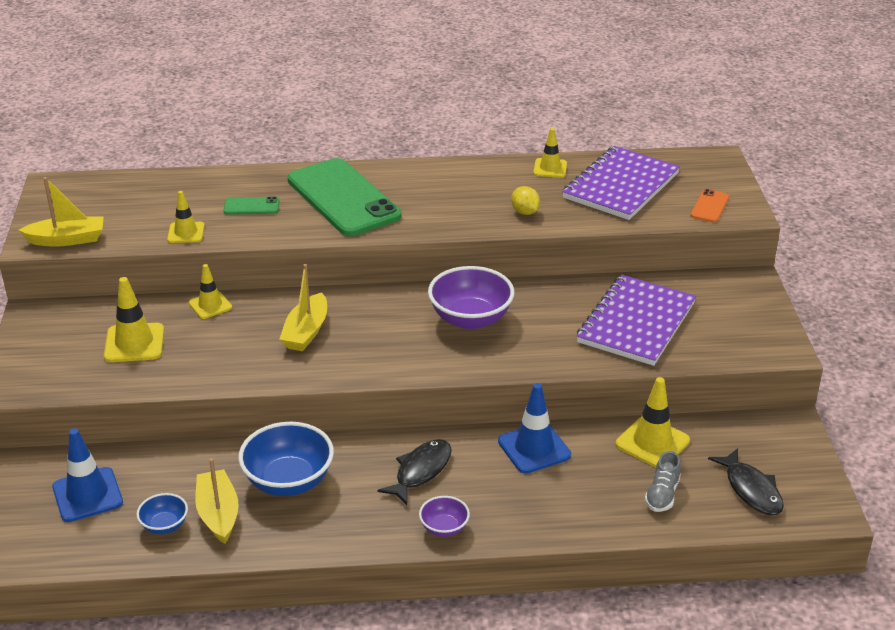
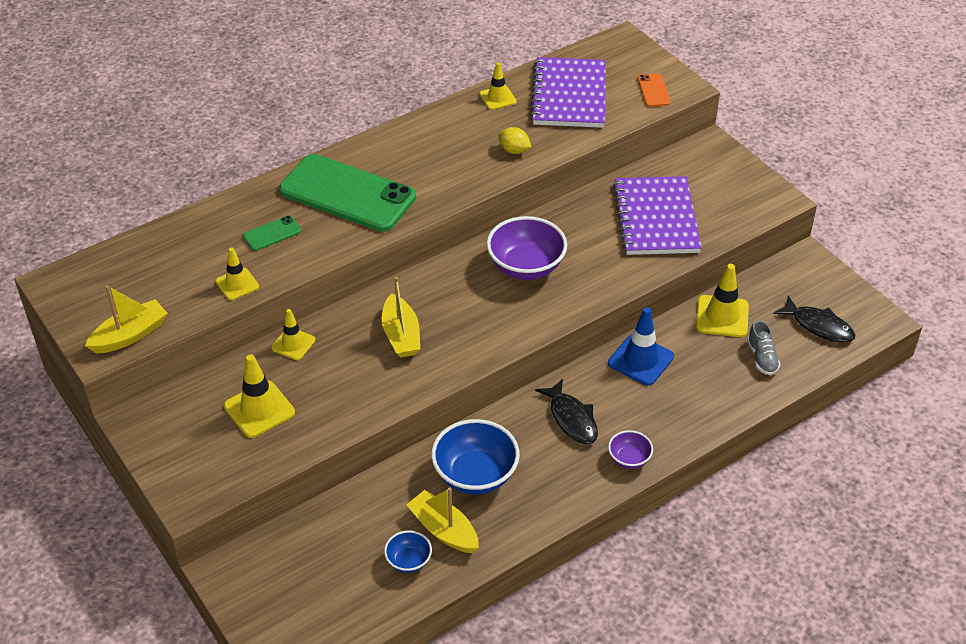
camera: 30 degrees left, 10 degrees up
(87, 495) = (317, 565): blue traffic cone -> none
(420, 471) = (571, 419): black fish -> black fish turned 150 degrees clockwise

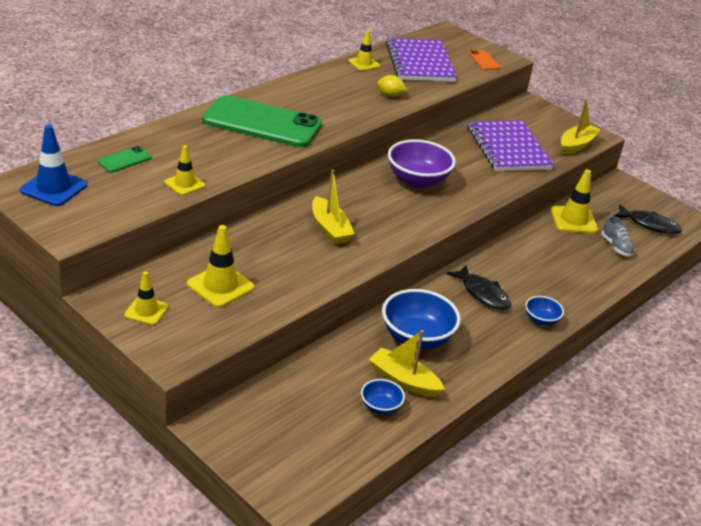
camera: 15 degrees left, 10 degrees down
(130, 335) = (95, 222): yellow boat -> yellow boat (576, 145)
(272, 233) = (205, 149): green phone -> green phone (125, 160)
(293, 344) = (236, 237): yellow traffic cone -> yellow traffic cone (146, 311)
(629, 459) = (541, 320): purple bowl -> blue bowl
(640, 360) = (522, 251): blue traffic cone -> blue traffic cone (54, 188)

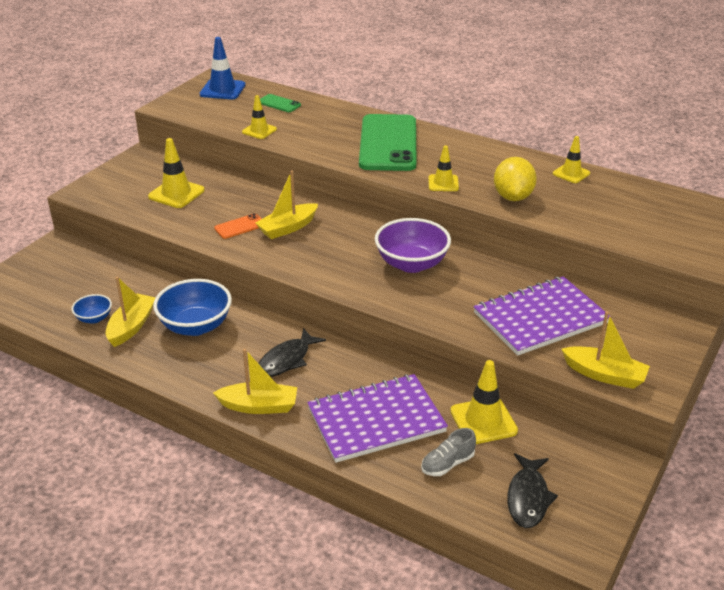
camera: 80 degrees right, 0 degrees up
(146, 311) = (133, 172): yellow traffic cone -> yellow traffic cone (443, 183)
(390, 95) = (513, 197): yellow lemon -> yellow lemon, size x1.68
(420, 63) = (617, 205): purple notebook -> purple notebook (376, 420)
(483, 60) = (680, 246): orange phone -> orange phone (240, 226)
(541, 320) = (259, 406): blue bowl -> yellow boat

